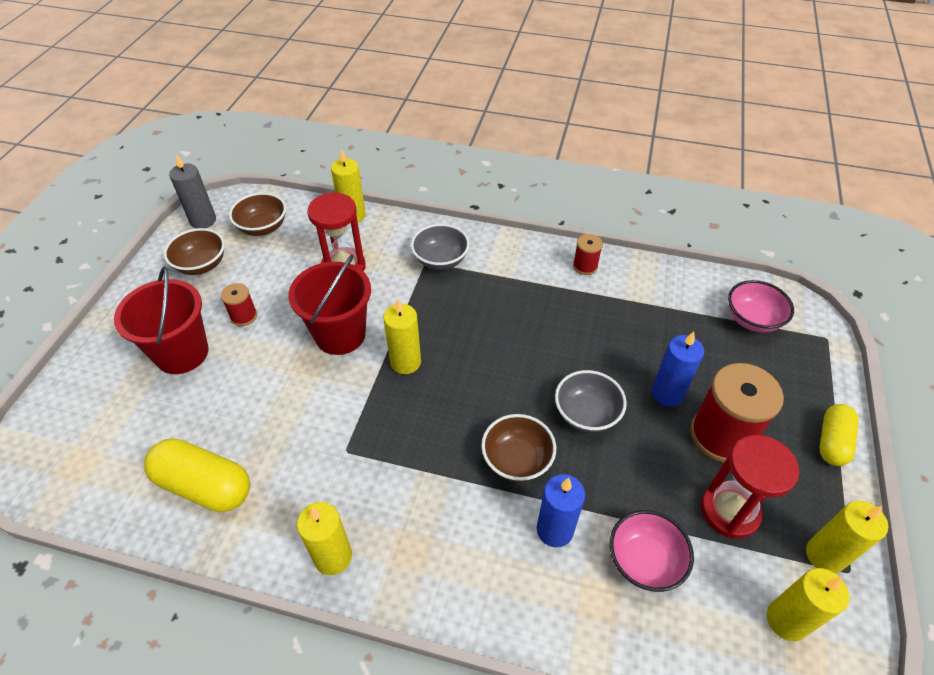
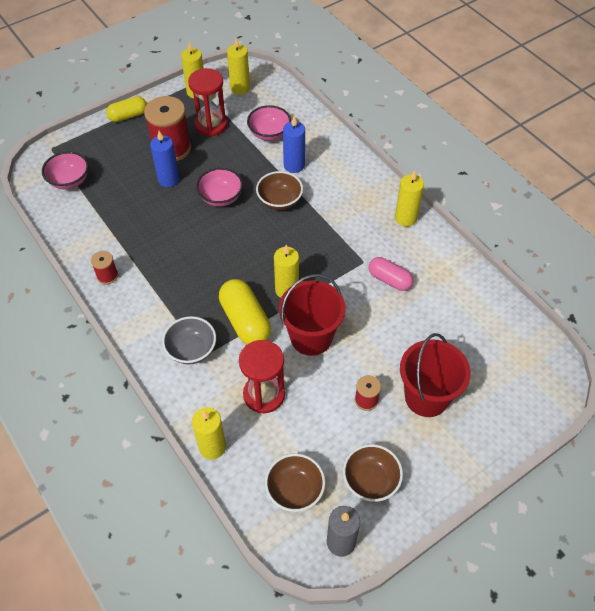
camera: 140 degrees left, 5 degrees up
(204, 485) = (453, 293): yellow capsule -> yellow capsule (245, 321)
(297, 449) = (389, 280): none -> pink capsule
(586, 414) = (221, 197): grey bowl -> pink bowl

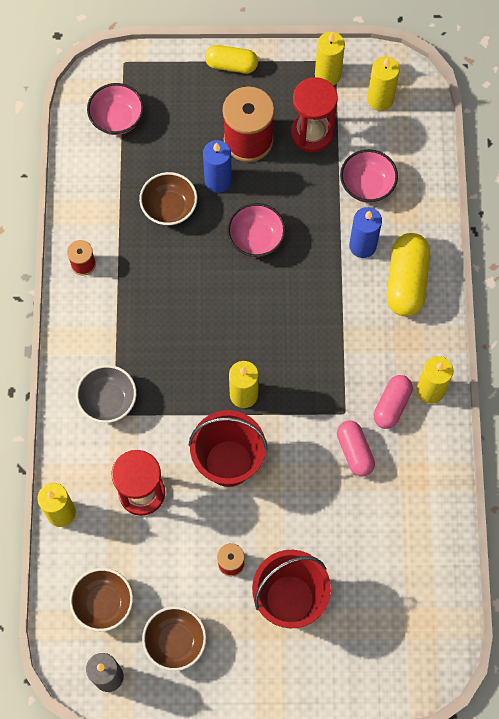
camera: 35 degrees right, 15 degrees up
(245, 321) = (179, 403): yellow capsule -> yellow capsule (406, 281)
(279, 201) = (314, 282): brown bowl -> brown bowl (169, 208)
(389, 240) = (391, 405): none -> pink capsule

